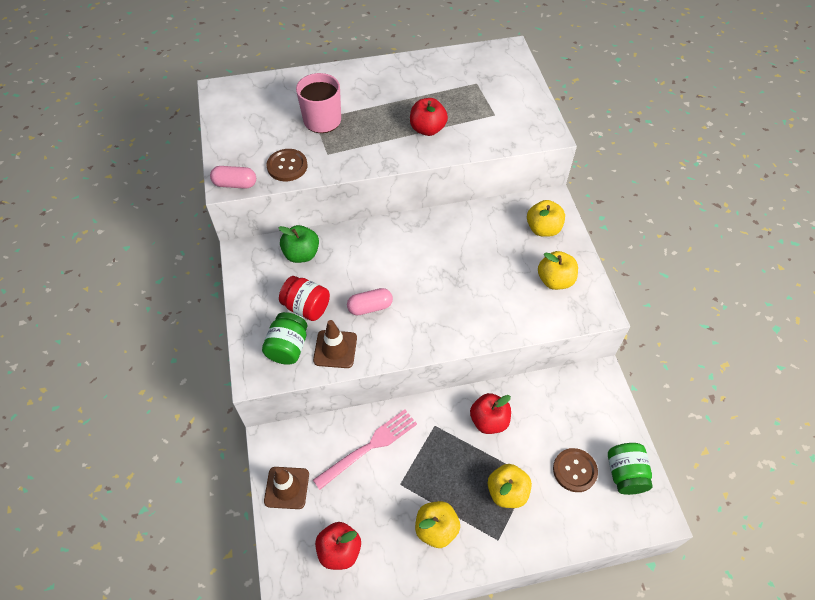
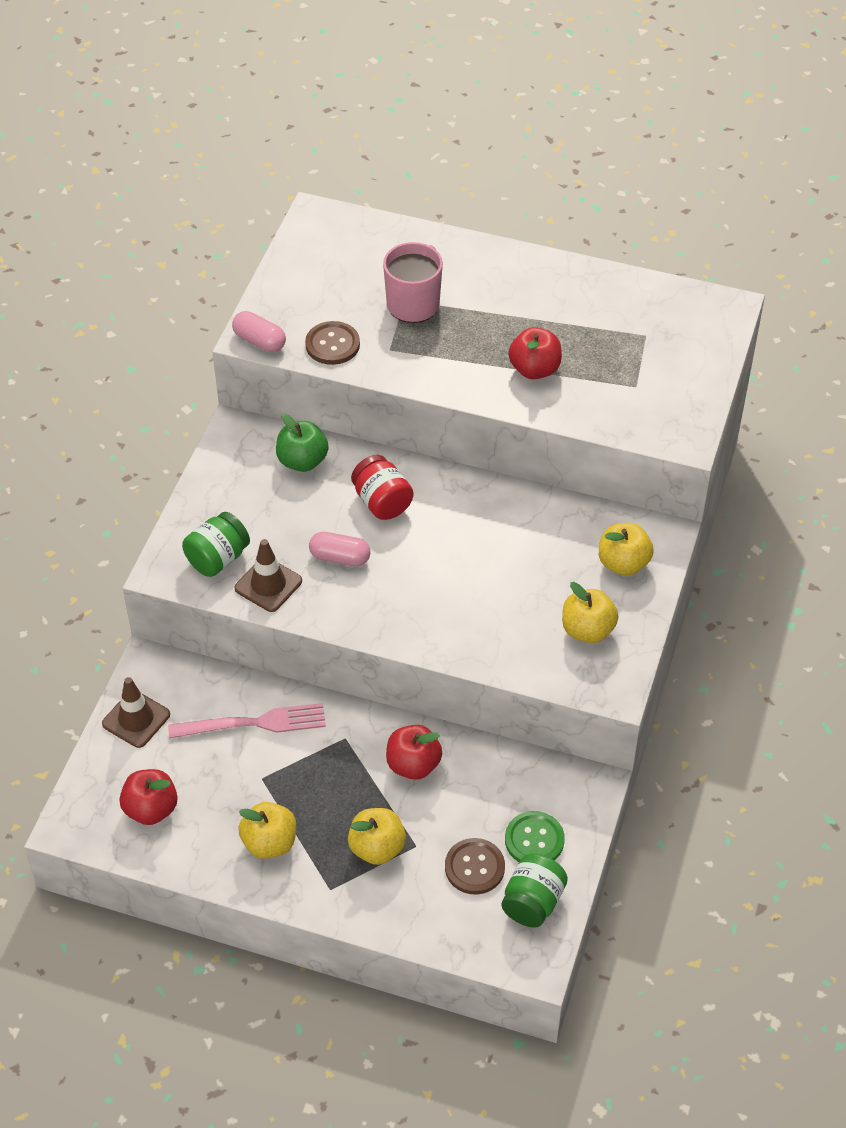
camera: 30 degrees right, 5 degrees down
(306, 307) = (267, 524): red jar -> red jar (382, 502)
(595, 431) = (534, 840): none -> green button

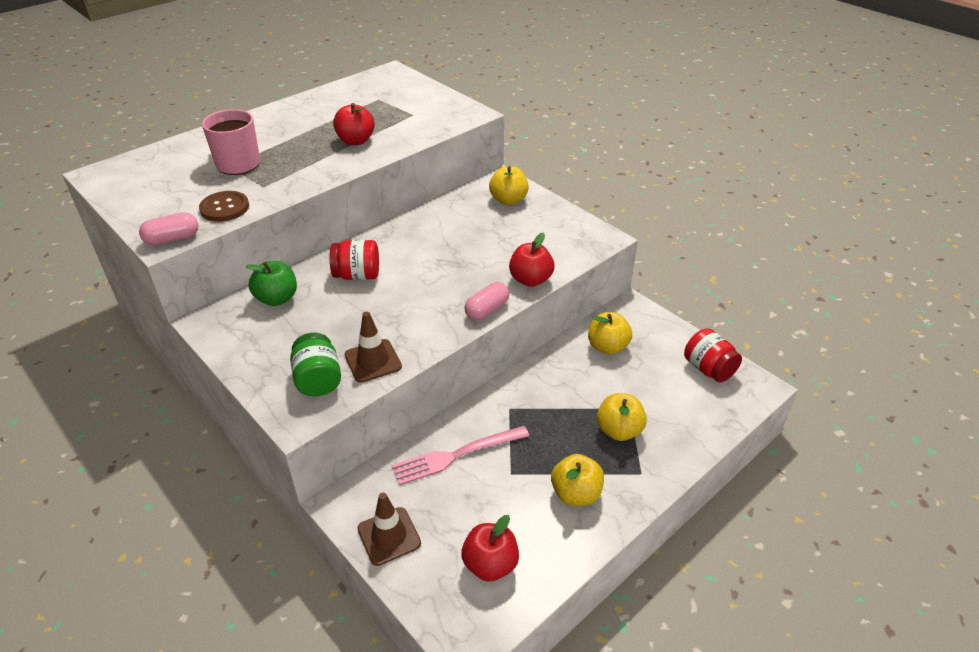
camera: 60 degrees left, 10 degrees down
(255, 723) = (455, 456): pink fork -> pink fork turned 135 degrees counterclockwise
(340, 557) = (385, 313): pink capsule -> pink capsule (487, 310)
(413, 765) = (558, 382): red apple -> red apple (530, 280)
(474, 867) = (665, 385): brown button -> none
(533, 902) = (708, 369): green jar -> red jar
(534, 840) = (658, 348): green button -> none
(587, 630) = (548, 231): yellow apple -> yellow apple (607, 347)

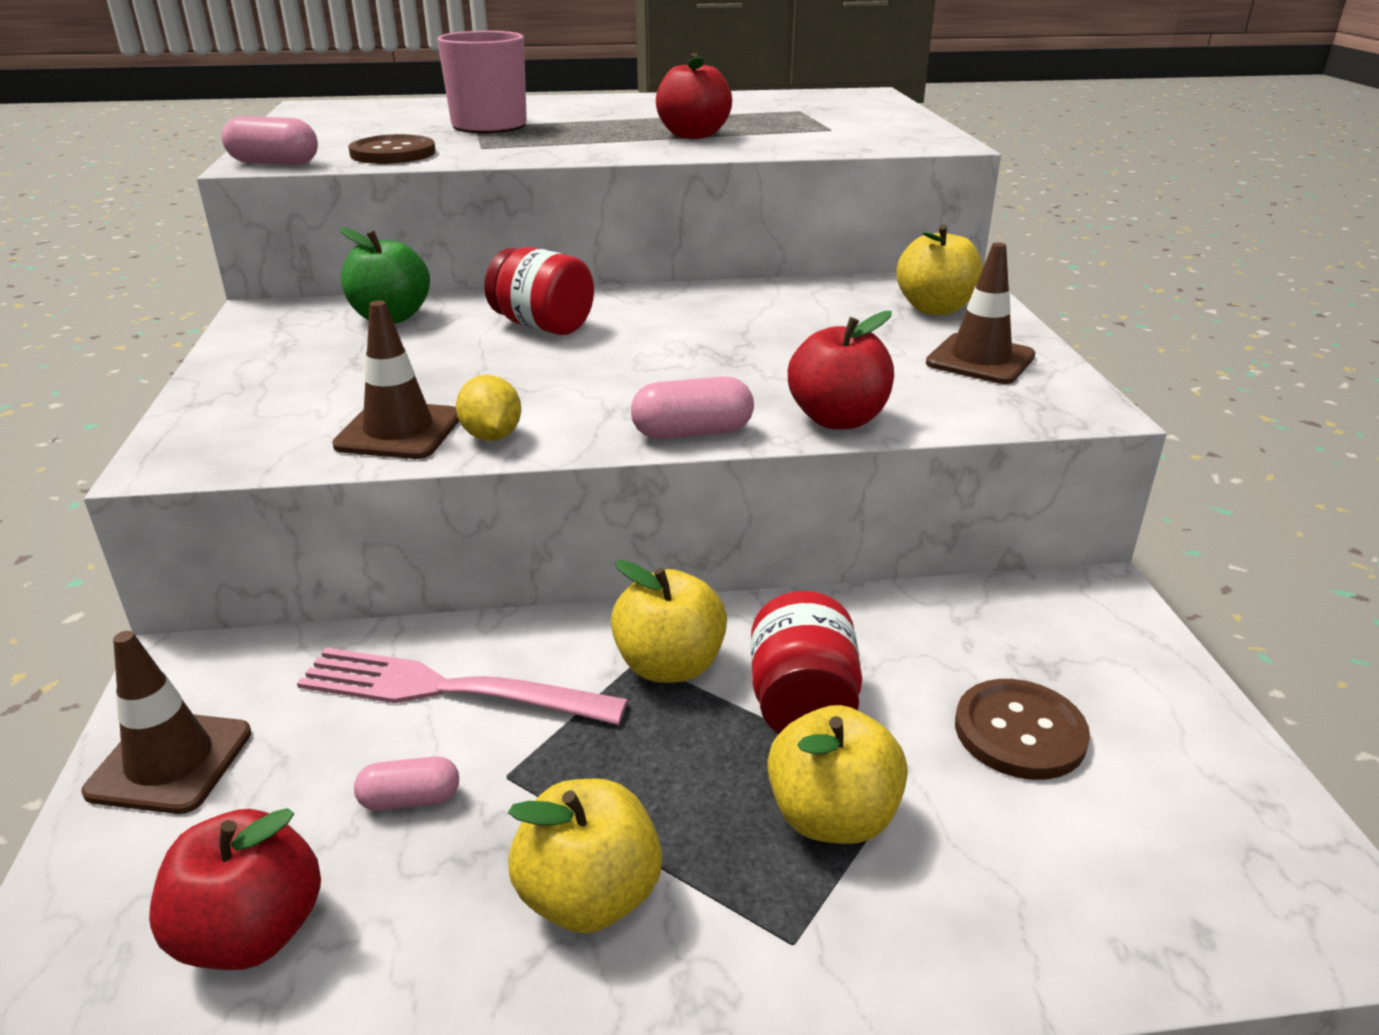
camera: 35 degrees right, 10 degrees down
(318, 380) = (284, 424): green jar -> none
(413, 346) = (491, 436): none -> yellow lemon
(489, 498) = (410, 799): none -> pink capsule
(551, 225) = (980, 360): none -> brown traffic cone
(607, 347) = (969, 643): yellow apple -> yellow apple (669, 665)
(646, 373) = (1019, 732): none -> brown button
(708, 369) = (1208, 798): red jar -> red jar (802, 704)

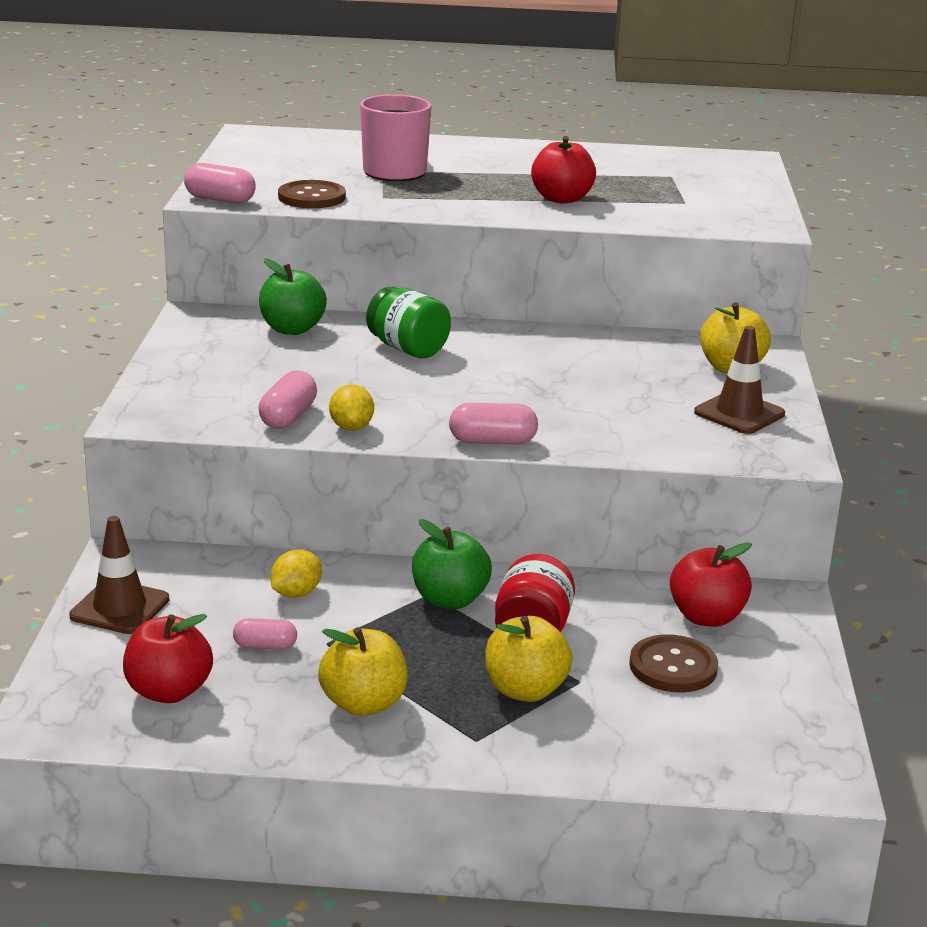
camera: 10 degrees right, 5 degrees down
(399, 431) = (288, 417): brown traffic cone -> pink capsule
(446, 690) = (296, 593): pink fork -> yellow lemon
(542, 326) = (408, 349): red jar -> green jar
(669, 665) = (449, 600): yellow apple -> green apple
(837, 419) = (602, 444): red apple -> red apple (706, 617)

